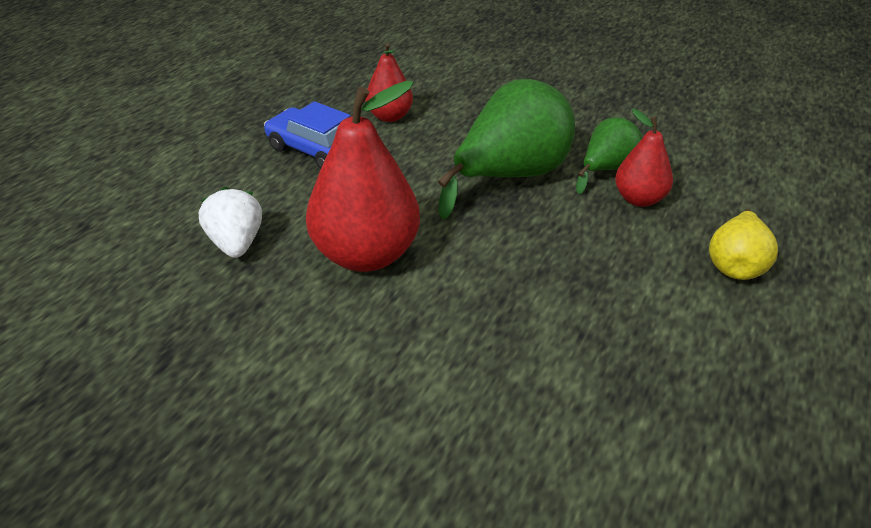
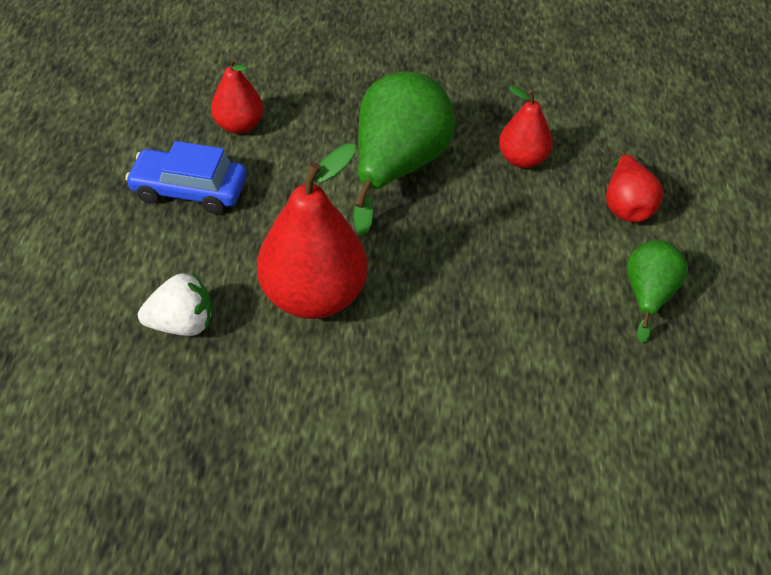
camera: 25 degrees left, 10 degrees up
(236, 243) = (182, 324): white strawberry -> white strawberry turned 120 degrees clockwise
(606, 169) = (480, 133): green pear -> green pear (648, 295)
(735, 265) = (626, 206): yellow pear -> red pear

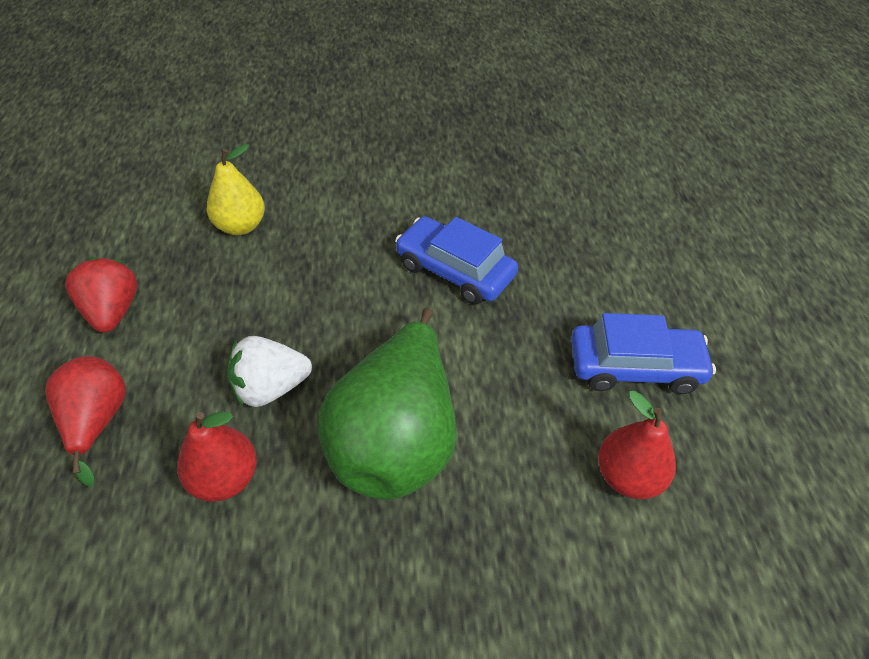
camera: 170 degrees right, 0 degrees up
(182, 324) = (562, 234): white strawberry -> white strawberry (270, 388)
(314, 296) = (454, 270): red pear -> blue car
(540, 381) = (240, 226): none -> yellow pear
(648, 295) = (113, 311): green pear -> red strawberry

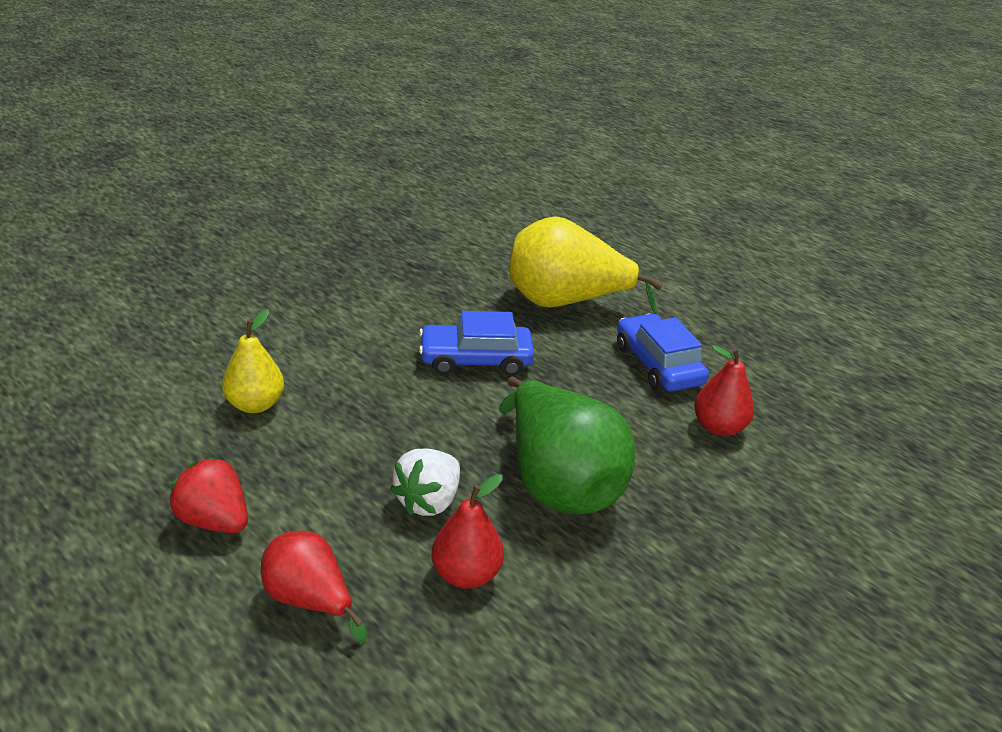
camera: 40 degrees left, 15 degrees down
(605, 250) = (565, 302): none -> yellow pear
(634, 367) = (658, 365): blue car -> blue car turned 75 degrees counterclockwise

